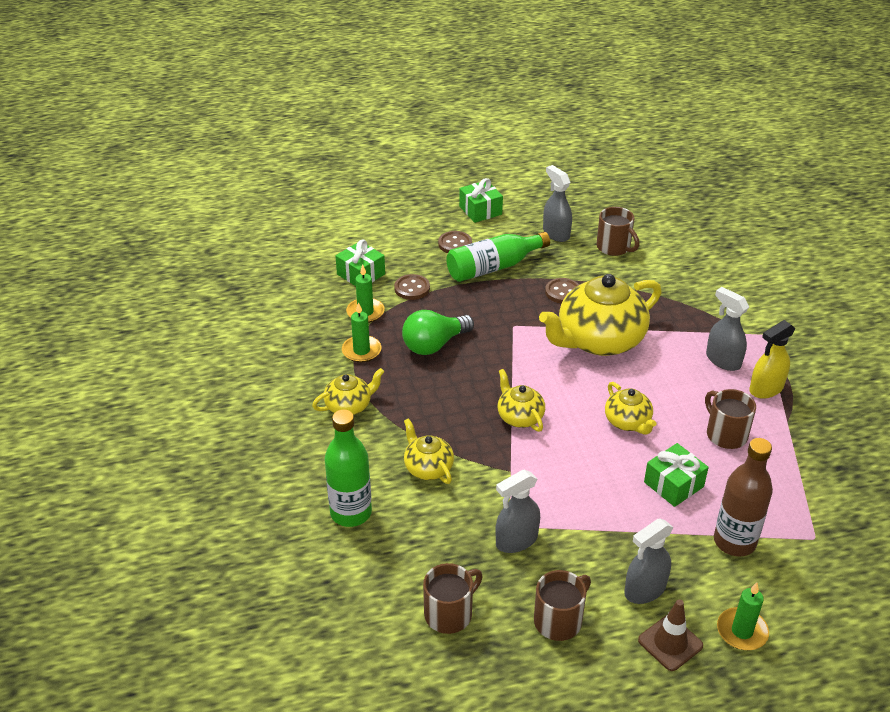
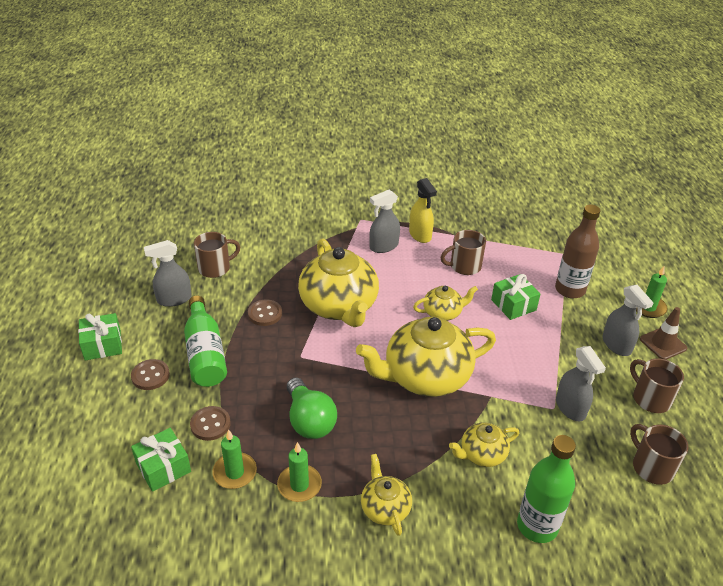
camera: 80 degrees left, 0 degrees up
(519, 417) = (425, 377): yellow teapot -> yellow teapot, size x2.02

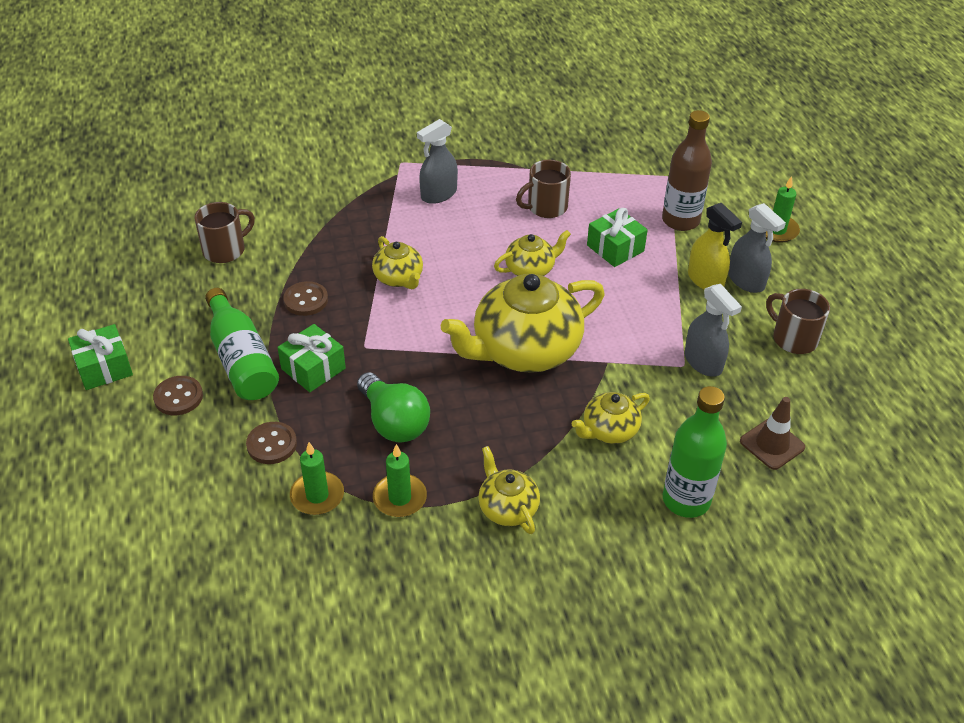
camera: 10 degrees left, 5 degrees up
(163, 467) = (227, 503): green gift -> green gift (313, 368)
(174, 299) = (181, 297): grey spray bottle -> none
(339, 306) = (399, 278): yellow teapot -> yellow teapot, size x0.50
(420, 235) = (482, 173): yellow spray bottle -> yellow spray bottle (705, 280)
(651, 467) = (805, 415): brown mug -> none
(663, 344) = (799, 272): brown traffic cone -> brown traffic cone (772, 444)

